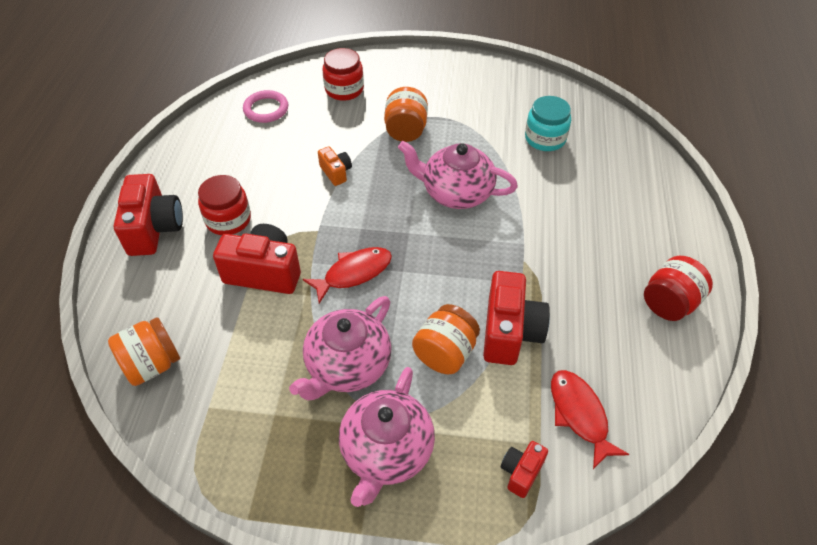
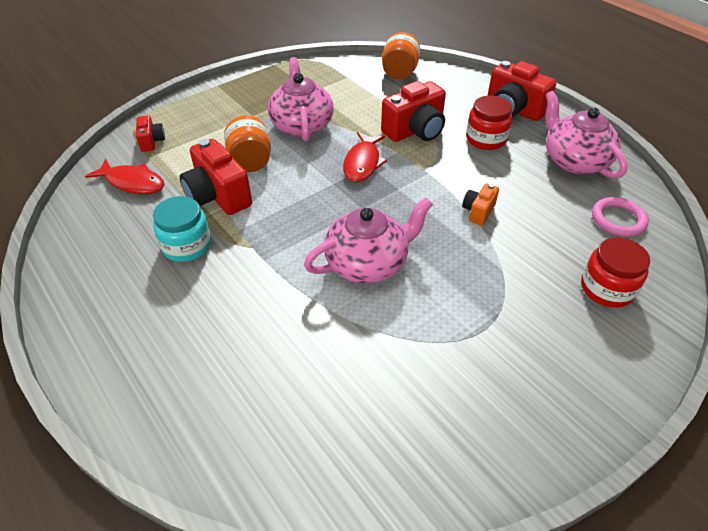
camera: 135 degrees right, 5 degrees down
(336, 172) = (478, 212): orange camera -> orange camera turned 105 degrees clockwise
(386, 451) = (236, 110): pink teapot -> pink teapot (574, 161)
(406, 130) = (488, 289): orange jar -> none
(545, 138) = (352, 391): turquoise jar -> turquoise jar (186, 245)
(669, 303) = (98, 293): red jar -> none

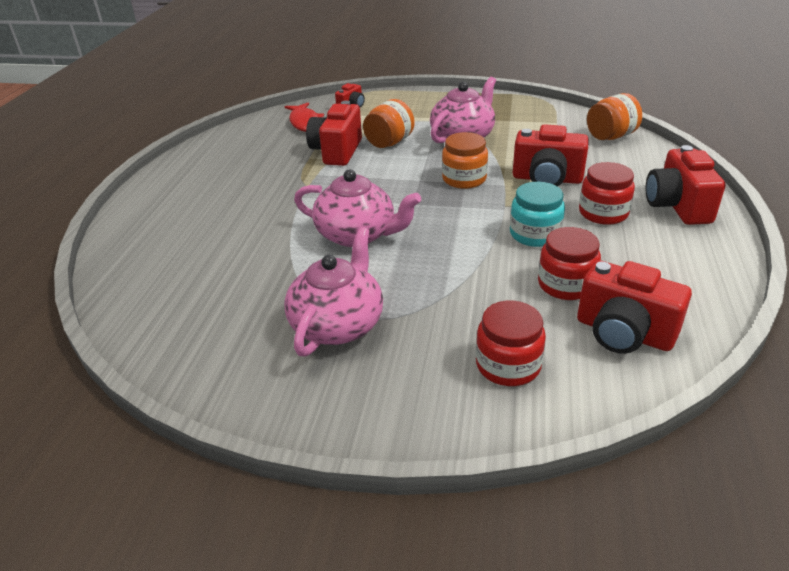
camera: 50 degrees right, 10 degrees down
(186, 245) = (276, 167): turquoise jar -> turquoise jar (535, 234)
(362, 163) = (464, 179): red fish -> orange jar
(478, 212) = (497, 253): orange camera -> none
(547, 207) = (566, 284): none -> red jar
(574, 161) = (667, 270): pink teapot -> pink teapot (338, 324)
(618, 219) = (623, 333): pink ring -> red camera

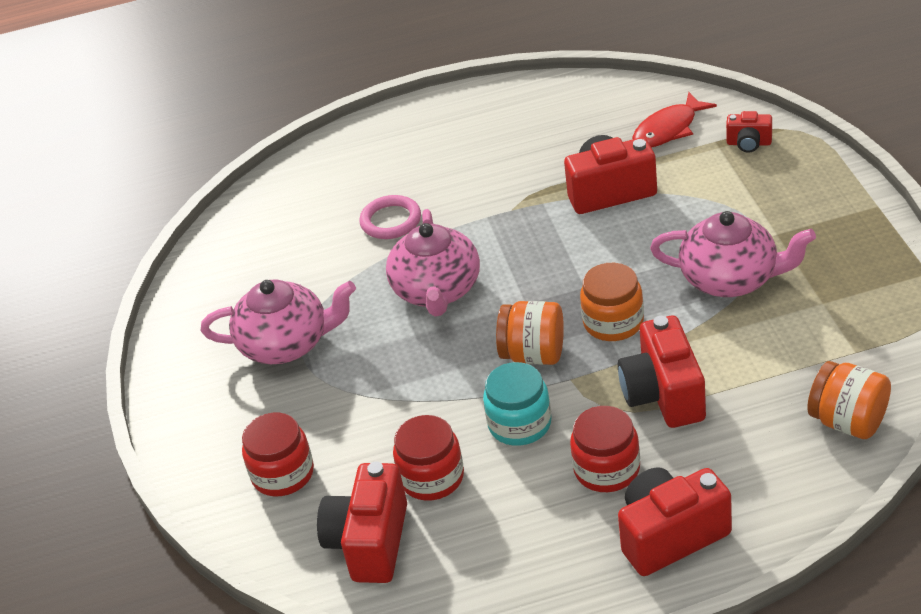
camera: 70 degrees right, 5 degrees up
(250, 236) = (391, 221): none -> pink ring
(389, 143) = (665, 222): orange jar -> orange jar (533, 354)

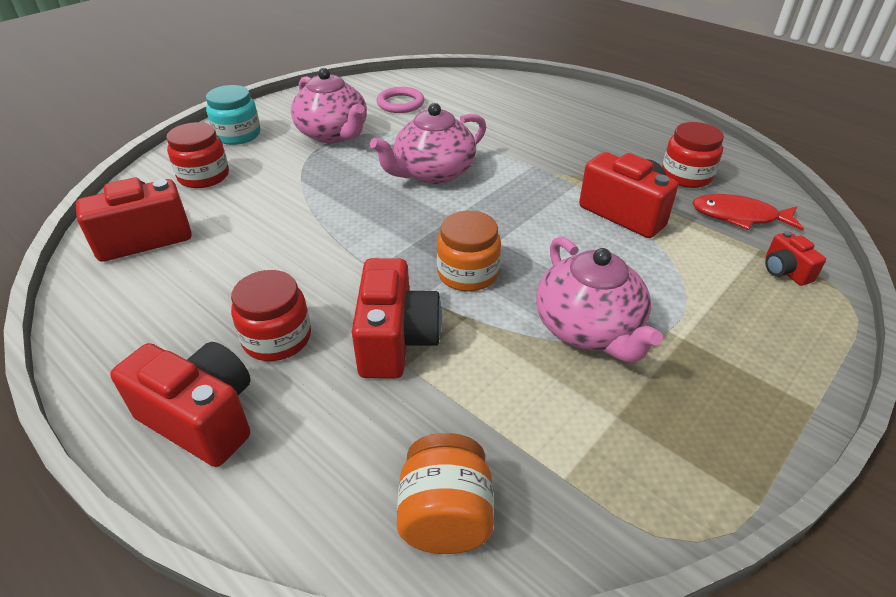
camera: 50 degrees right, 0 degrees up
(391, 221) = (488, 129): pink ring -> pink ring (400, 103)
(432, 477) = (226, 242): red jar -> red jar (686, 176)
(520, 424) = (309, 265): turquoise jar -> turquoise jar (237, 135)
(533, 354) = (396, 243): orange jar -> none
(664, 394) = (396, 340): red camera -> red camera turned 135 degrees clockwise

